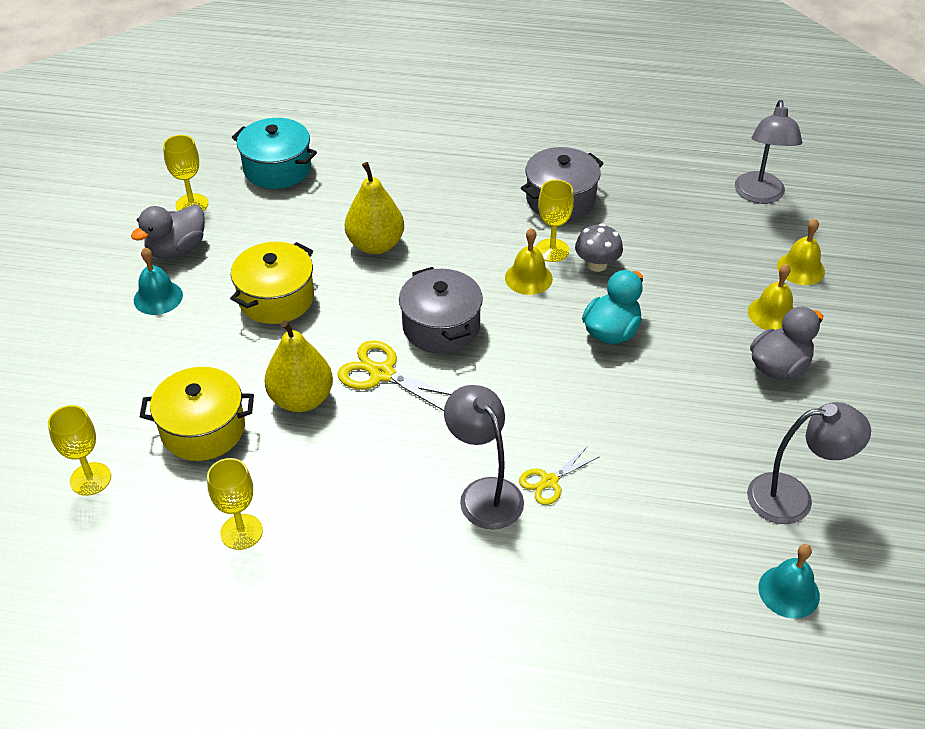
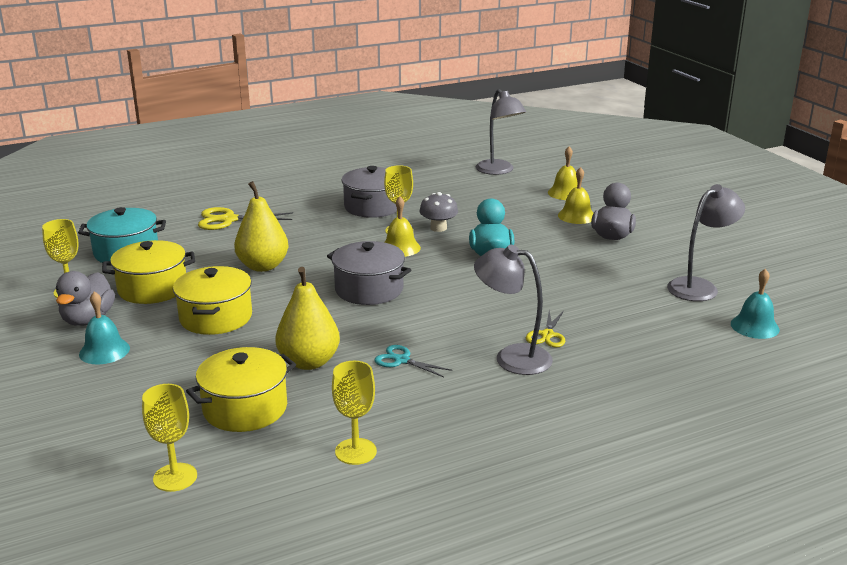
camera: 35 degrees left, 20 degrees down
(258, 232) = (152, 288): none -> yellow pot
(380, 441) = (401, 360): none -> turquoise scissors
(382, 374) = (356, 327): yellow scissors -> yellow scissors (228, 220)

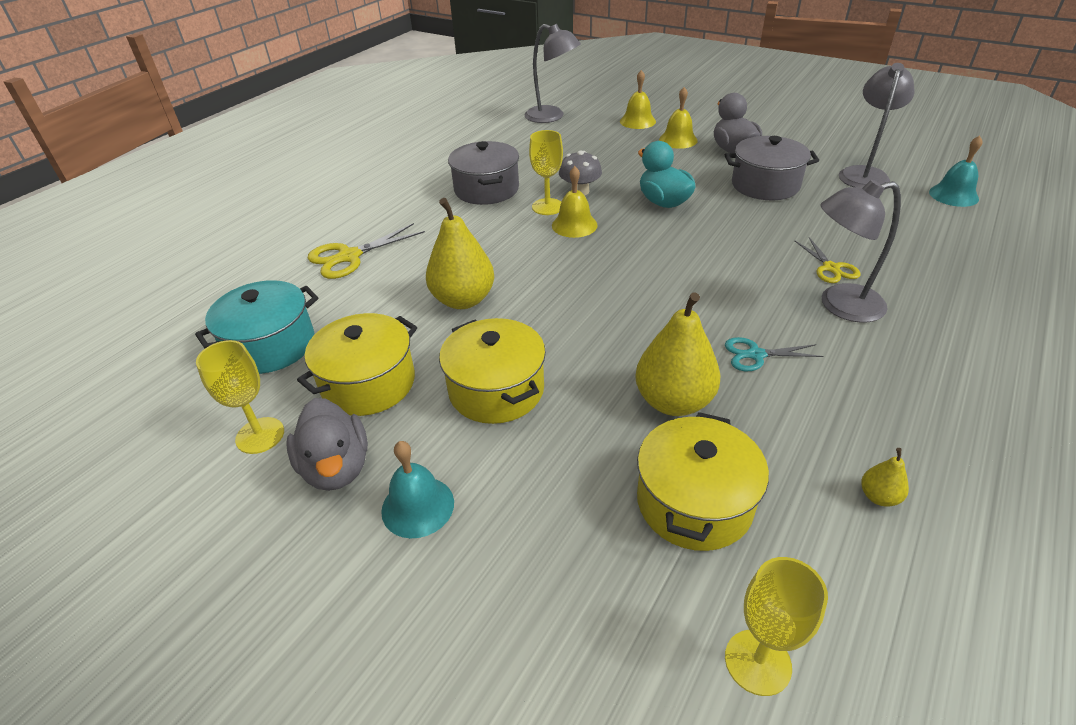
camera: 30 degrees left, 15 degrees up
(355, 451) = (878, 496): yellow goblet -> yellow pear
(369, 289) = (610, 284): grey pot -> grey pot (765, 185)

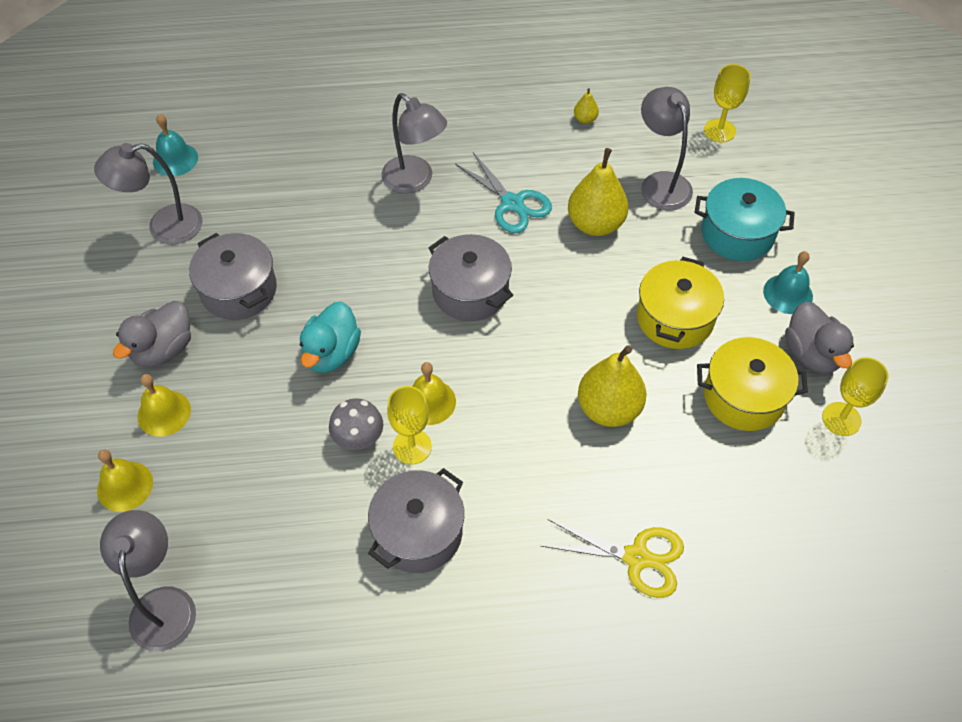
camera: 130 degrees left, 15 degrees up
(271, 345) = (782, 501): turquoise pot -> turquoise pot (737, 233)
(336, 467) = (812, 354): grey duck -> grey duck turned 135 degrees clockwise
(661, 282) = (470, 291): none -> grey pot
(694, 502) = (661, 183): yellow pot -> grey lamp
(756, 355) = (512, 203): turquoise scissors -> turquoise scissors, size x1.57
(830, 268) = (365, 200): yellow scissors -> none

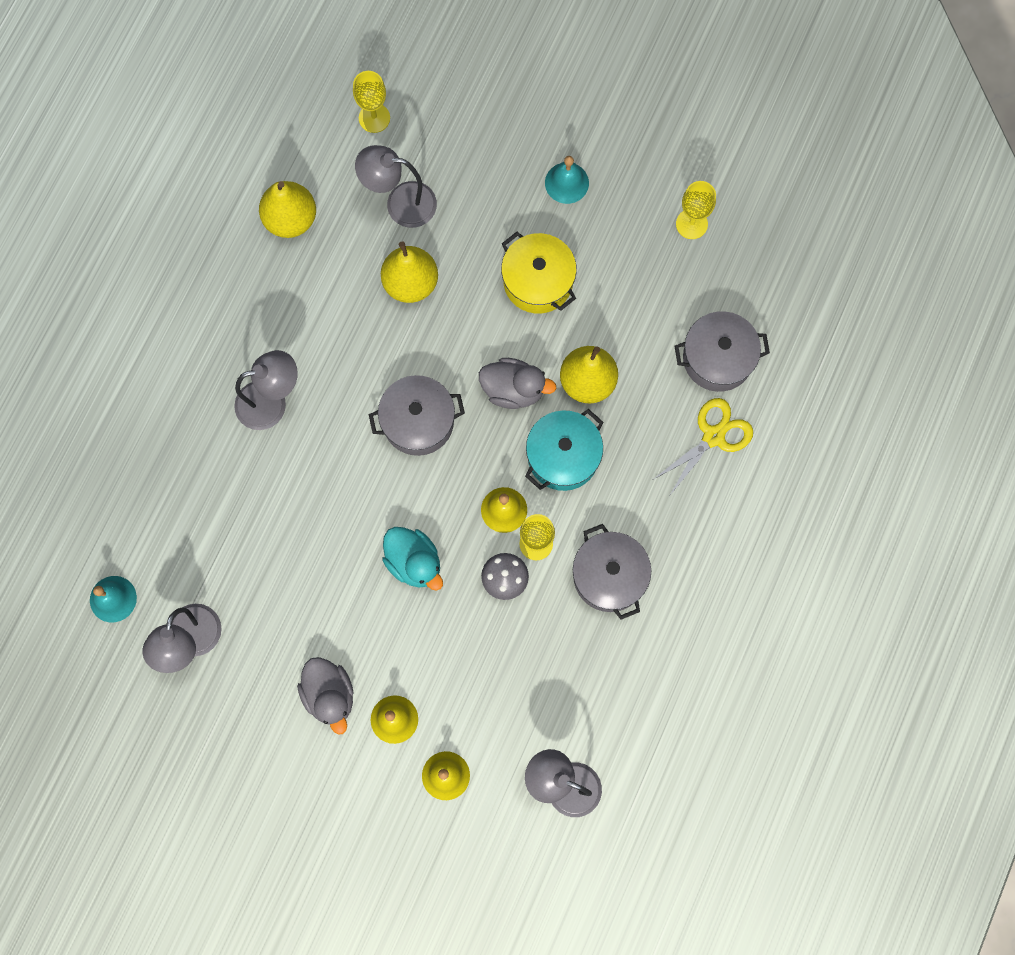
camera: 60 degrees left, 20 degrees up
(238, 290) = (303, 607): grey pot -> grey pot (717, 358)
(512, 203) = (347, 336): turquoise scissors -> none
(585, 119) = (290, 219): yellow pear -> yellow pear, size x2.24
(737, 233) = (488, 179): turquoise pot -> turquoise pot (563, 456)
(744, 397) = (634, 278): yellow pot -> none
(812, 354) = (628, 204): grey duck -> grey duck (513, 389)

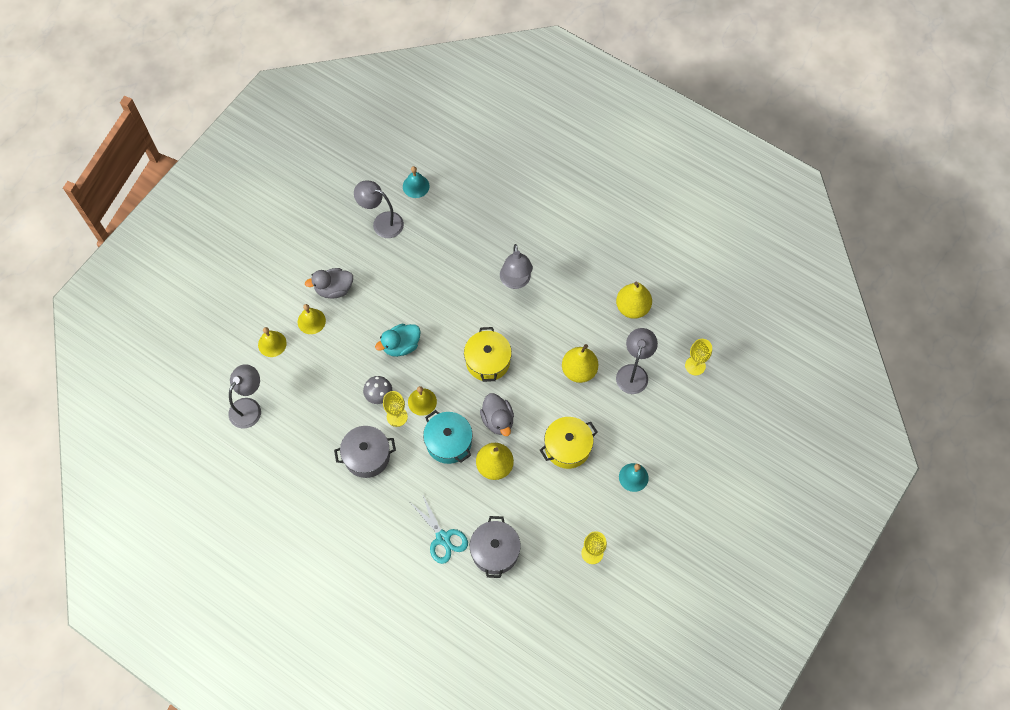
camera: 100 degrees right, 10 degrees down
(418, 421) = (487, 361): grey pot -> yellow pot
(513, 389) = (498, 420): grey duck -> grey duck turned 45 degrees counterclockwise
(713, 436) = (443, 538): yellow scissors -> turquoise scissors

